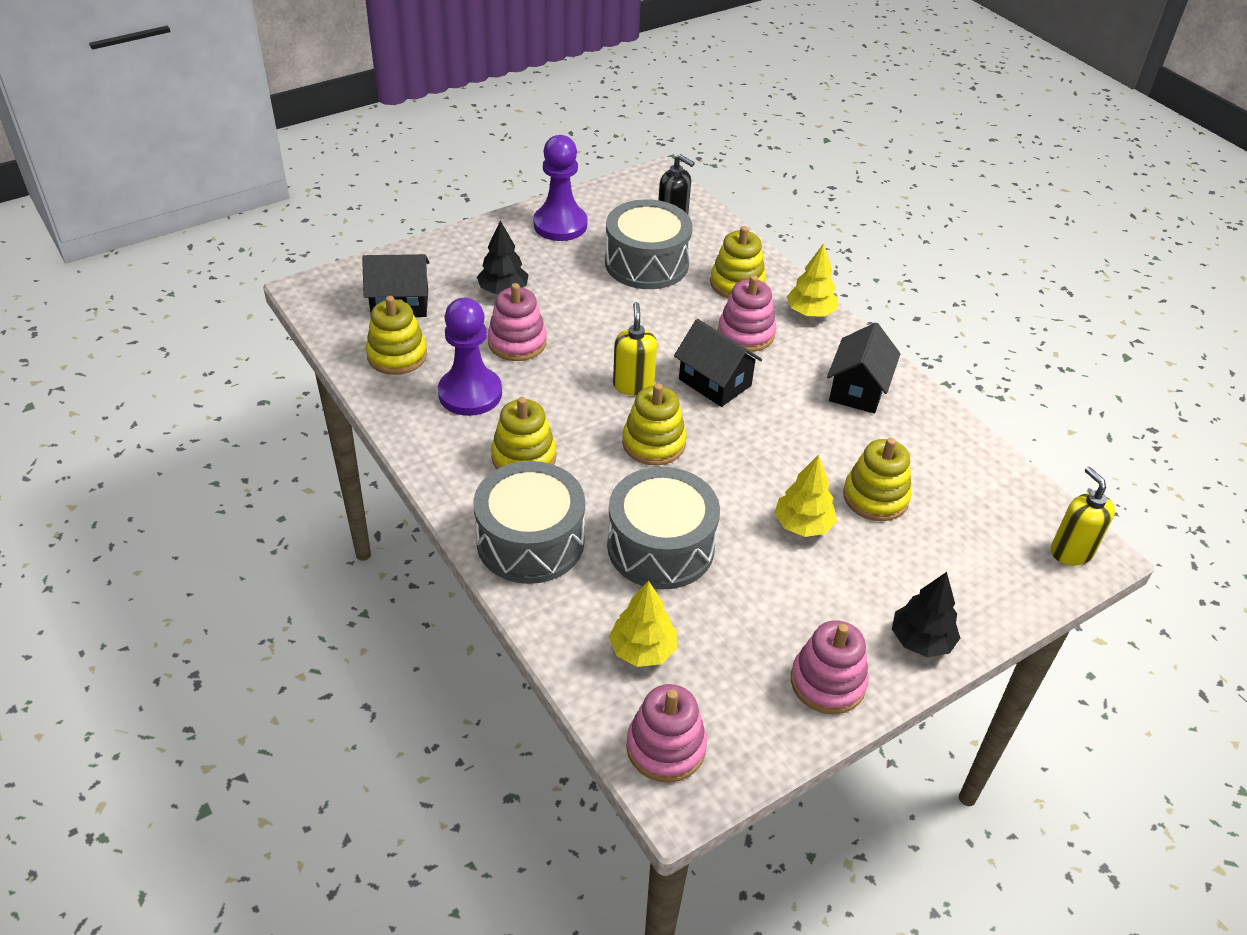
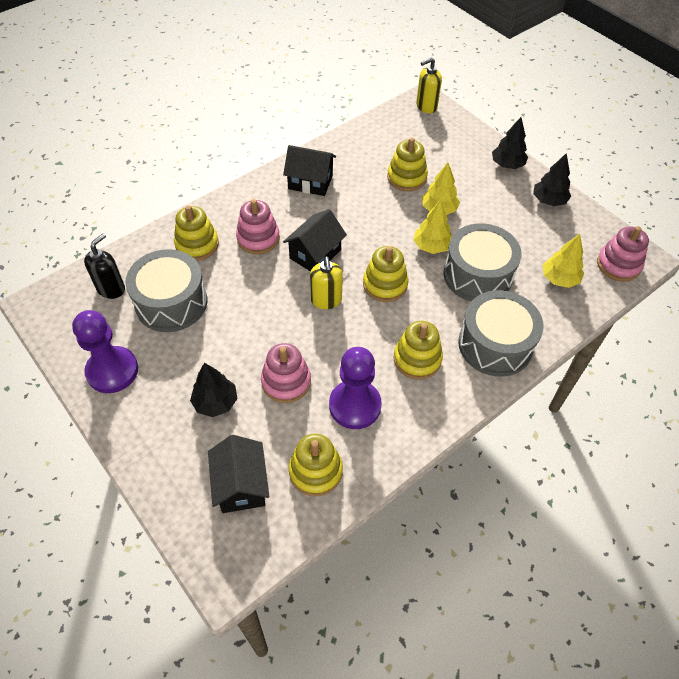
camera: 95 degrees left, 10 degrees up
(633, 385) = (326, 300): yellow soap dispenser -> yellow soap dispenser turned 90 degrees counterclockwise
(810, 312) = (230, 204): yellow tree -> yellow tree (431, 246)
(827, 682) = (549, 200): pink stacking toy -> black tree

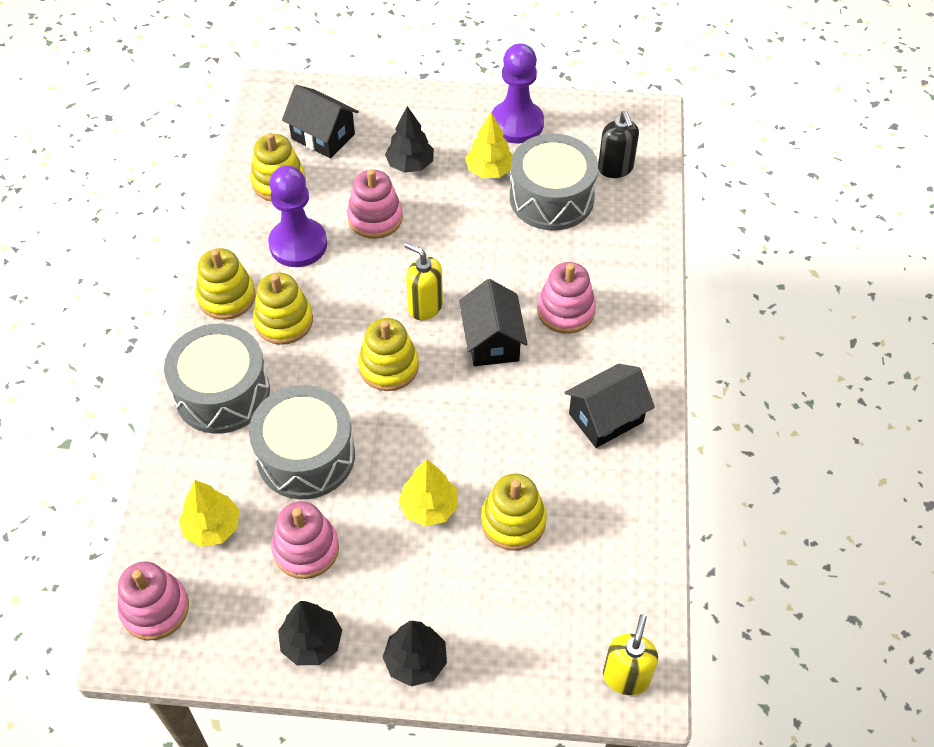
camera: 135 degrees right, 0 degrees up
(197, 245) = (609, 258): yellow stacking toy -> yellow stacking toy (226, 297)
(431, 246) = (388, 450): yellow tree -> yellow tree (489, 170)
(517, 236) = (306, 549): none -> pink stacking toy

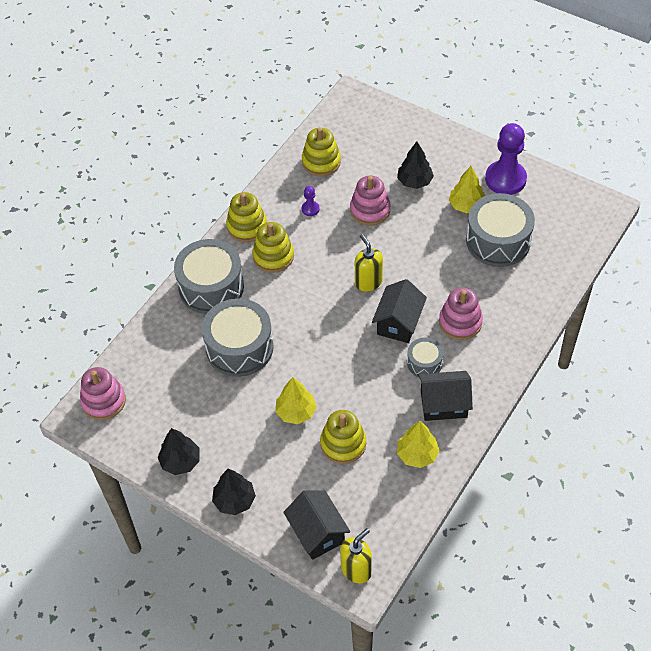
camera: 30 degrees right, 0 degrees up
(212, 527) = (161, 367): yellow tree -> yellow tree (417, 454)
(298, 244) = (310, 209): purple pawn -> purple pawn, size x0.43
(306, 549) = (208, 404): pink stacking toy -> none
(323, 136) = (367, 140): black house -> black house (317, 532)
(388, 366) = (322, 312): yellow stacking toy -> none
(552, 377) = (424, 363): none -> grey drum
(615, 168) = (556, 237): black soap dispenser -> none

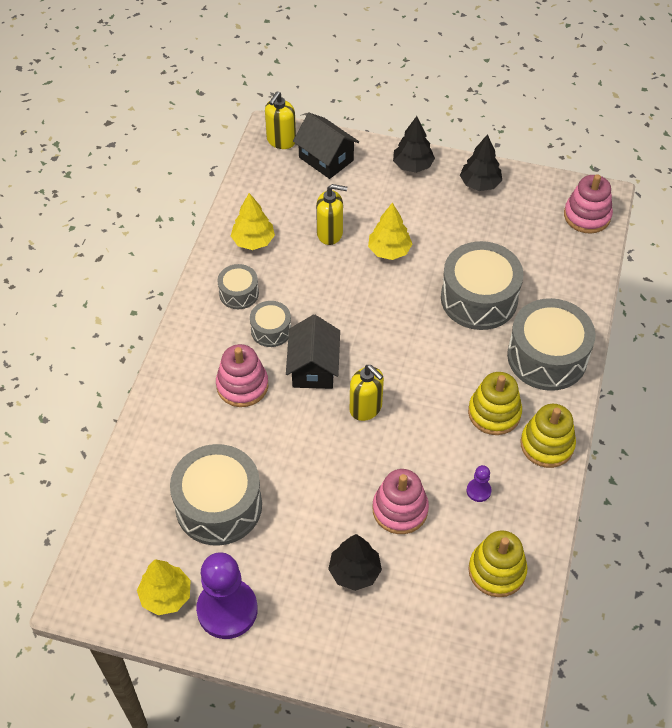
camera: 160 degrees right, 0 degrees up
(343, 444) = (330, 233): yellow stacking toy -> yellow soap dispenser
(443, 404) = (239, 293): black house -> grey drum
(466, 205) = (272, 550): yellow tree -> yellow tree (166, 595)

